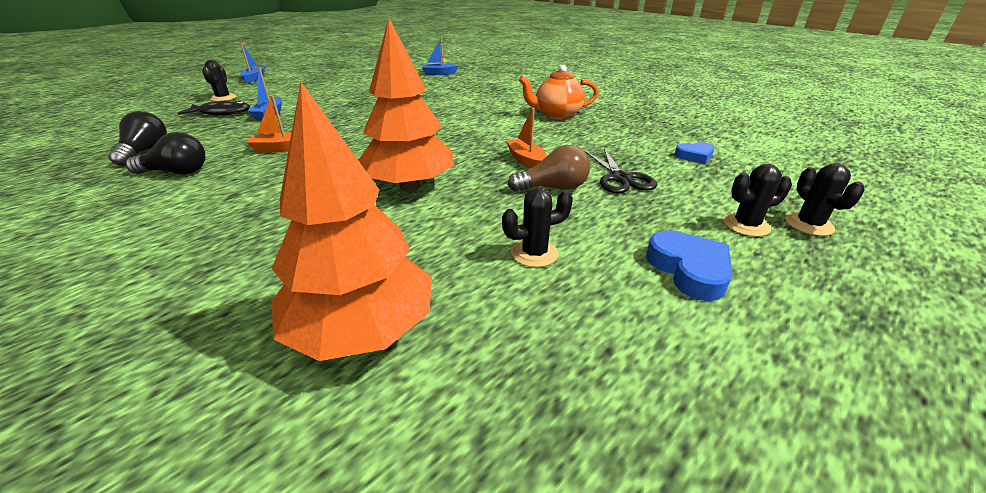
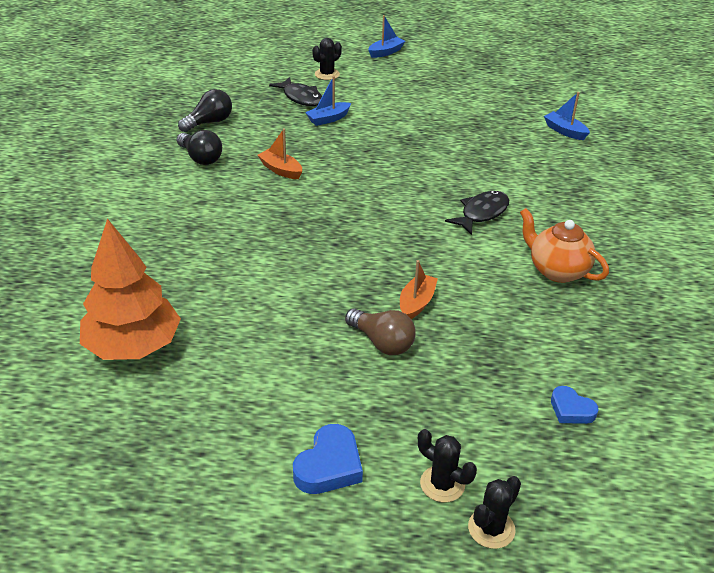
camera: 50 degrees right, 5 degrees up
(409, 186) = (298, 267): orange tree -> none
(469, 112) = (481, 213): none -> black fish
(534, 253) = (272, 377): black cactus -> none
(620, 178) = (449, 375): black scissors -> none

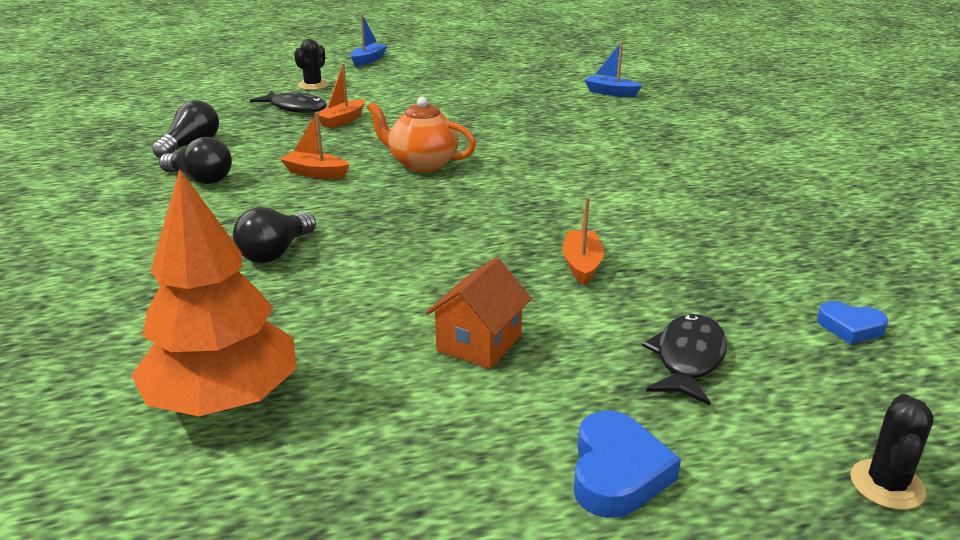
camera: 20 degrees left, 10 degrees down
(217, 238) = (275, 252): none -> black light bulb
(305, 348) = (479, 343): none -> orange house
(328, 119) = (342, 120): blue boat -> orange boat
(382, 342) = (573, 313): brown light bulb -> none
(442, 484) = (781, 450): black cactus -> none
(481, 213) = (585, 170): black fish -> black fish (688, 359)
(557, 270) = (710, 203): orange teapot -> orange teapot (422, 164)

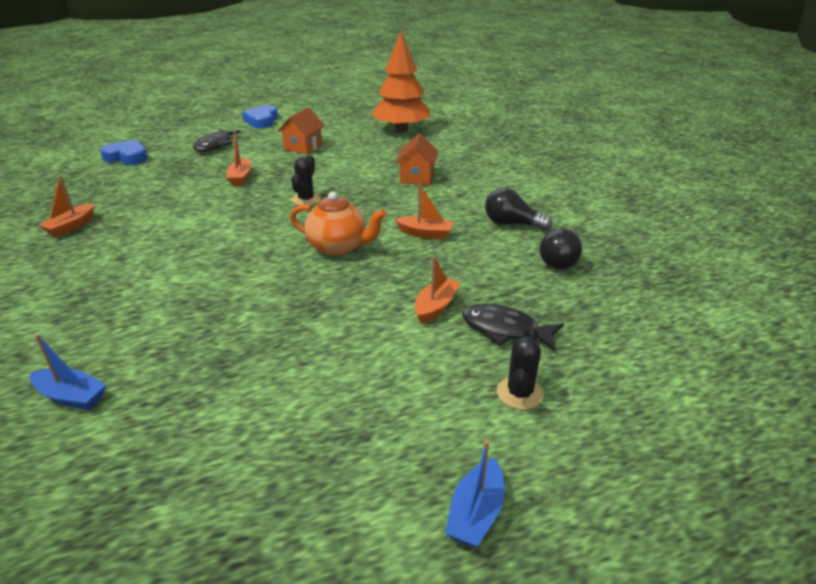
camera: 175 degrees right, 5 degrees up
(275, 252) = (417, 177): black light bulb -> orange house
(769, 197) = (71, 226): none -> orange boat
(850, 327) = (127, 157): blue heart -> blue heart, size x1.53
(887, 485) = (176, 121): black cactus -> black cactus (306, 199)

